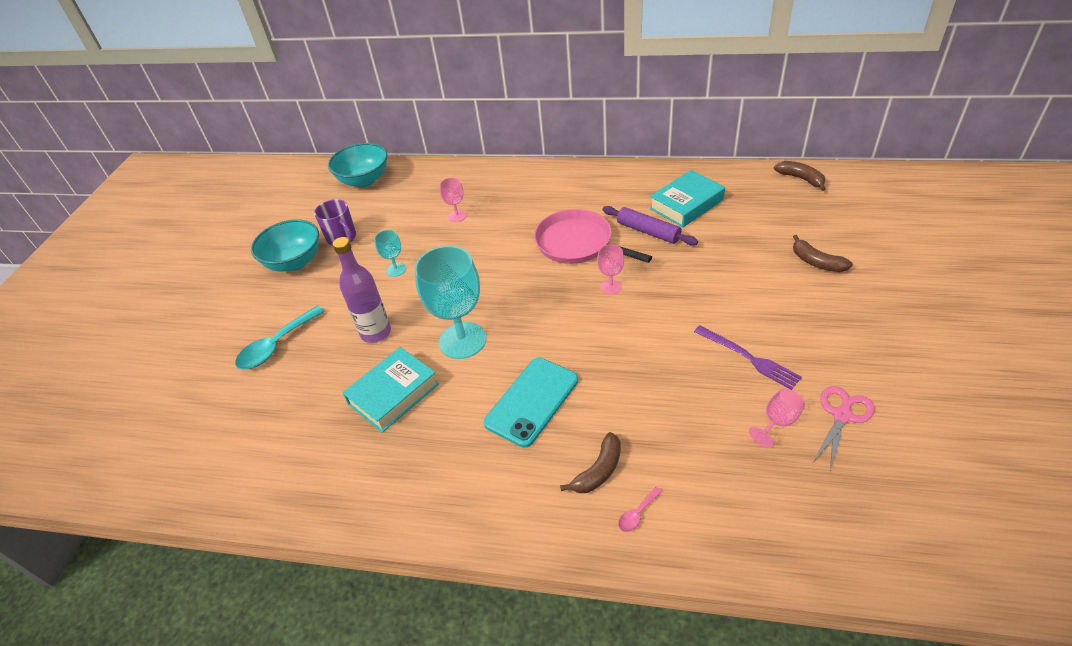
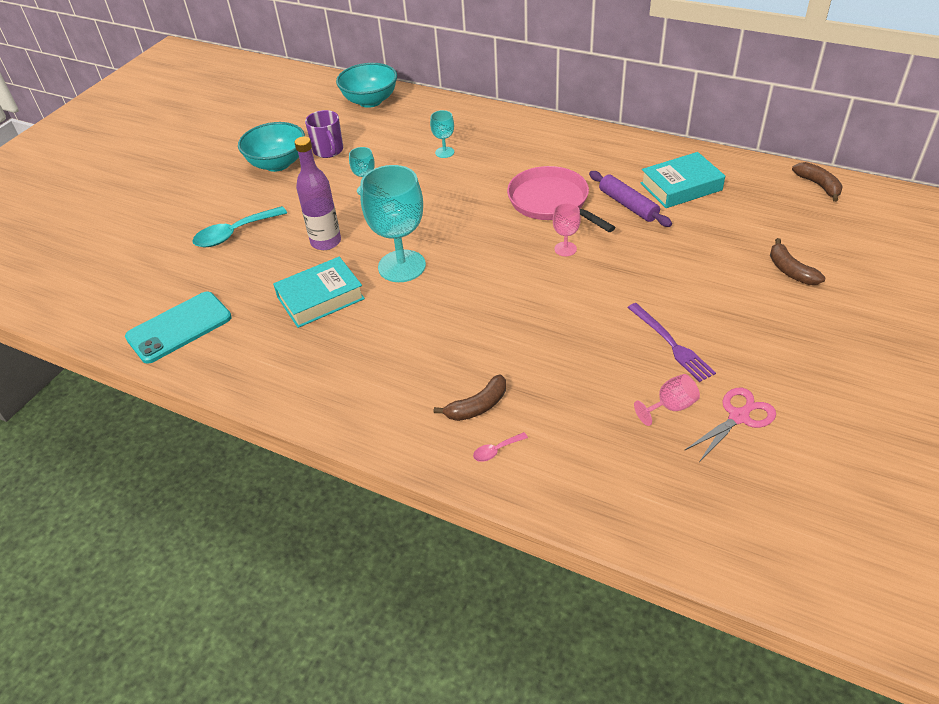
camera: 15 degrees right, 0 degrees up
(457, 216) = (444, 152): pink goblet -> turquoise goblet
(532, 401) = (443, 333): turquoise phone -> turquoise phone (179, 327)

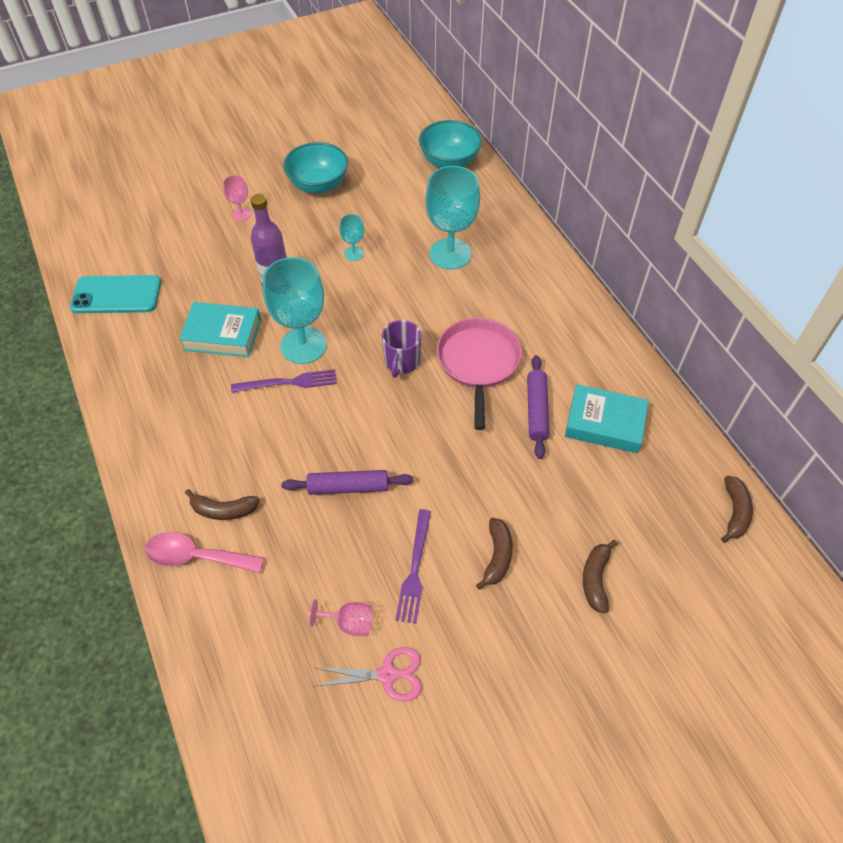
camera: 35 degrees right, 10 degrees up
(234, 234) = (226, 234): turquoise spoon -> none
(328, 151) = (366, 195): purple mug -> purple mug (401, 362)
(421, 295) = (288, 382): none -> purple fork
(444, 152) = (450, 254): turquoise goblet -> turquoise goblet, size x2.13
(496, 450) = (196, 556): pink spoon -> pink spoon, size x2.15
(557, 328) = (348, 487): none -> purple rolling pin
(565, 249) = (437, 417): pink goblet -> pink goblet (241, 214)
(714, 299) = (497, 556): none -> brown banana

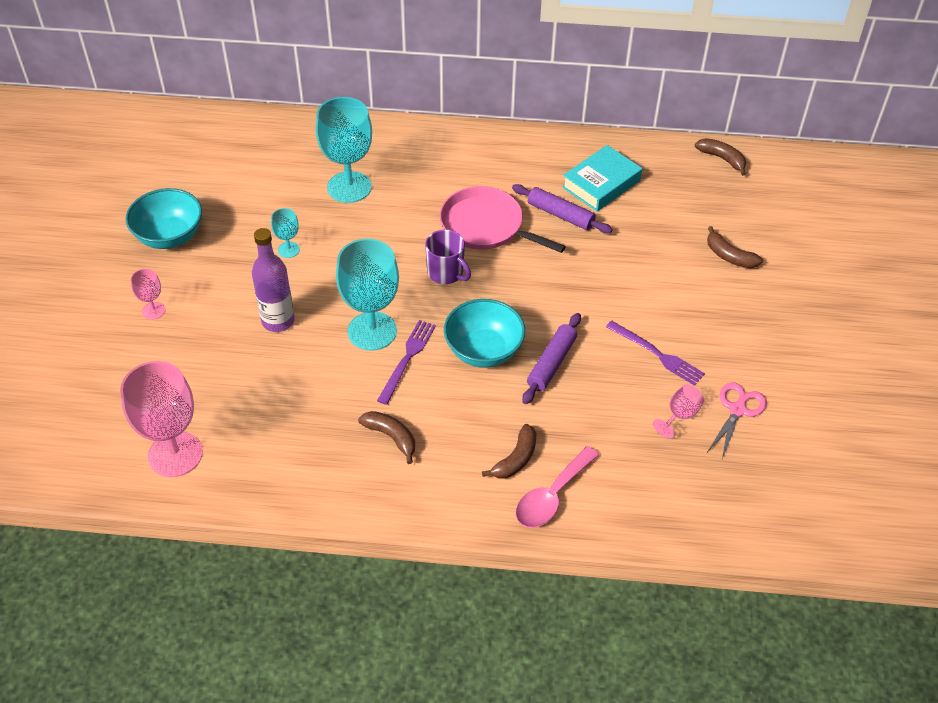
camera: 60 degrees left, 5 degrees down
(116, 295) = (175, 454): turquoise phone -> pink goblet
(222, 334) = (307, 385): turquoise book -> none
(449, 161) = (232, 135): turquoise bowl -> turquoise bowl (483, 351)
(497, 556) = (676, 300): brown banana -> brown banana (391, 437)

